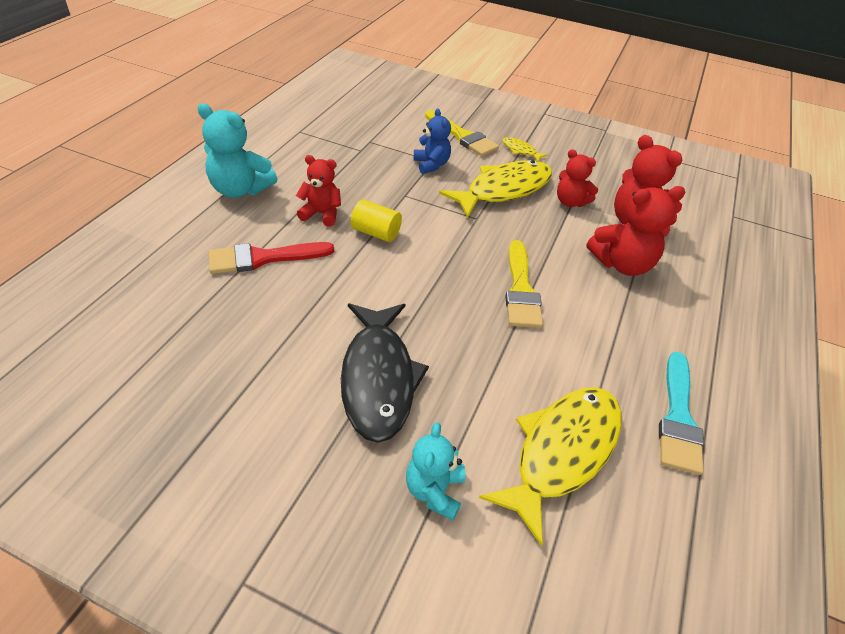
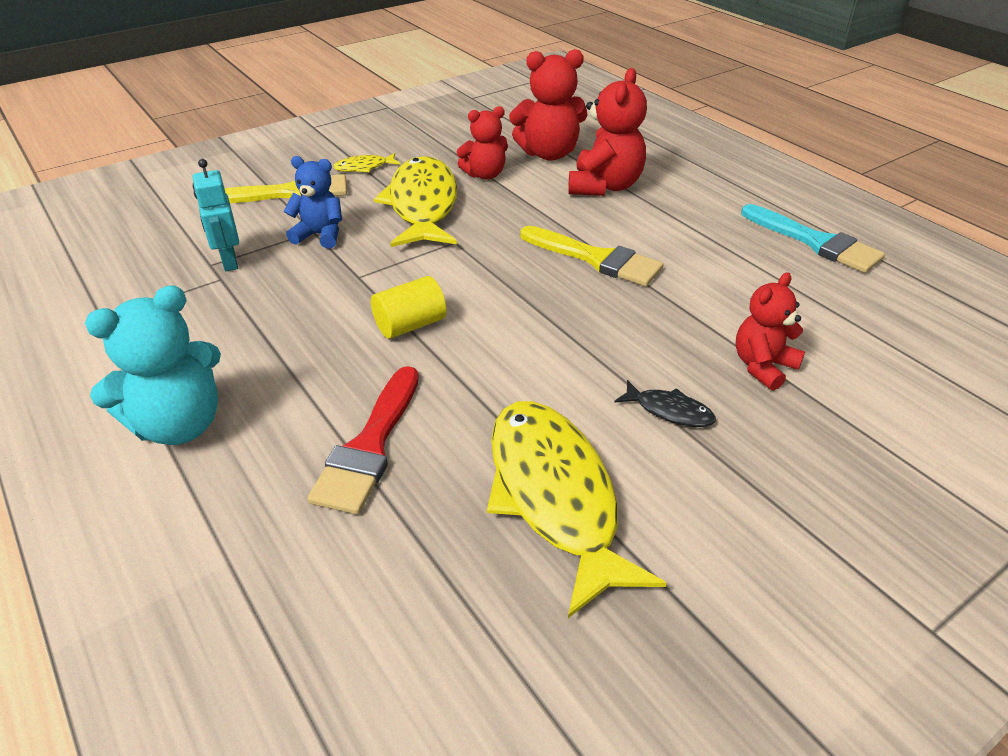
camera: 55 degrees left, 5 degrees down
(321, 214) = (325, 359): red teddy bear -> red teddy bear (762, 366)
(377, 146) = (229, 262): none -> turquoise robot
(378, 378) = (669, 411): black fish -> black fish, size x0.42
(434, 491) = (848, 424): turquoise teddy bear -> none
(562, 452) = (829, 322): yellow fish -> yellow fish (554, 496)

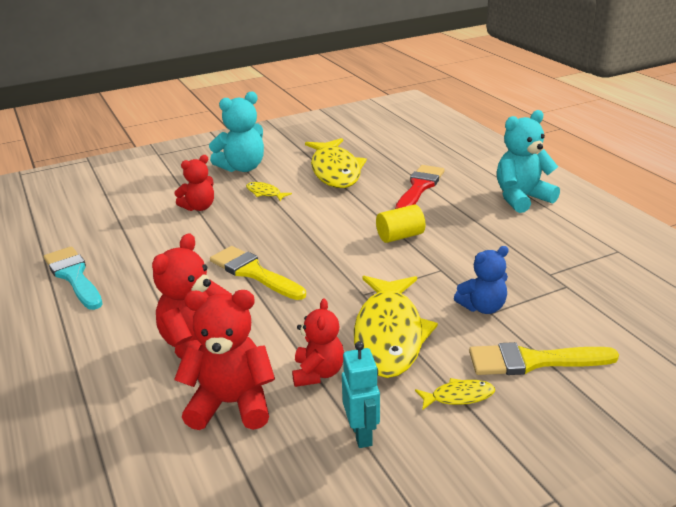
camera: 170 degrees left, 10 degrees down
(229, 262) = (551, 287): turquoise robot -> turquoise robot (362, 434)
(320, 235) = (482, 307): blue teddy bear -> blue teddy bear turned 45 degrees counterclockwise
(485, 175) = (318, 373): red teddy bear -> red teddy bear turned 105 degrees clockwise
(669, 411) = (265, 193): black fish -> yellow fish
(772, 496) = (242, 168): none -> turquoise teddy bear

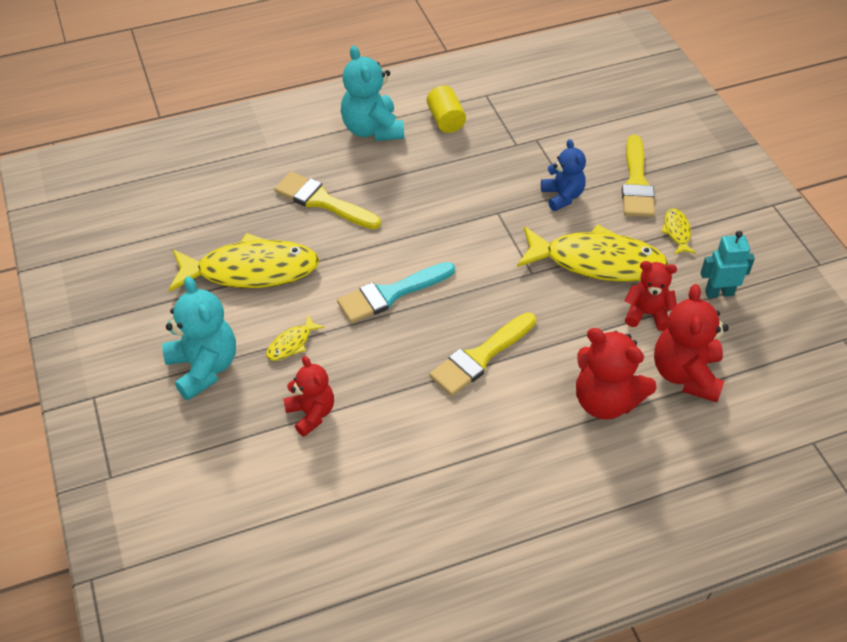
camera: 85 degrees left, 20 degrees up
(73, 276) = (459, 535): turquoise brush -> turquoise brush (390, 294)
(400, 236) = (429, 232): yellow cylinder -> yellow cylinder (446, 120)
(419, 187) = (322, 201): red brush -> yellow brush

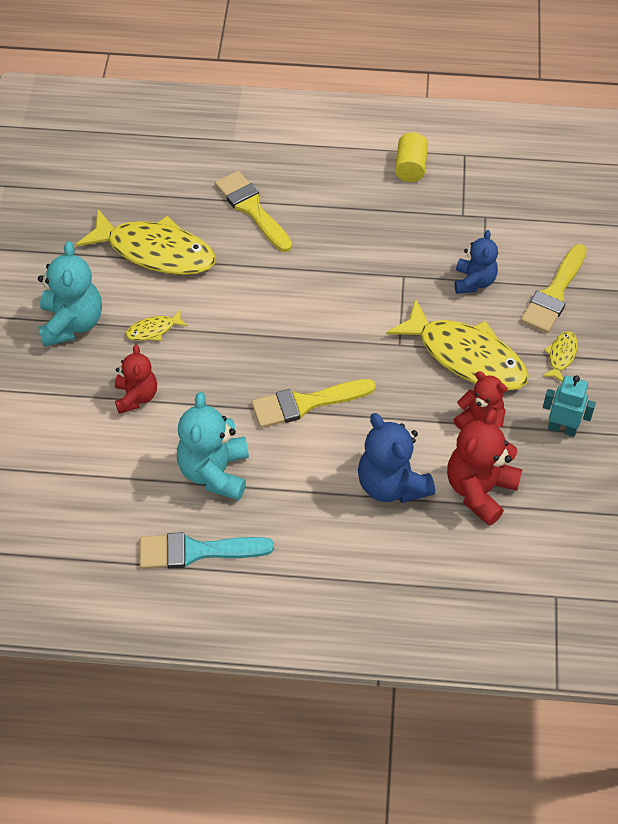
camera: 25 degrees right, 5 degrees up
(372, 129) = (336, 154): turquoise teddy bear -> turquoise teddy bear (215, 472)
(390, 294) = (262, 317): turquoise brush -> turquoise brush (196, 551)
(605, 401) = (392, 484): red teddy bear -> blue teddy bear

